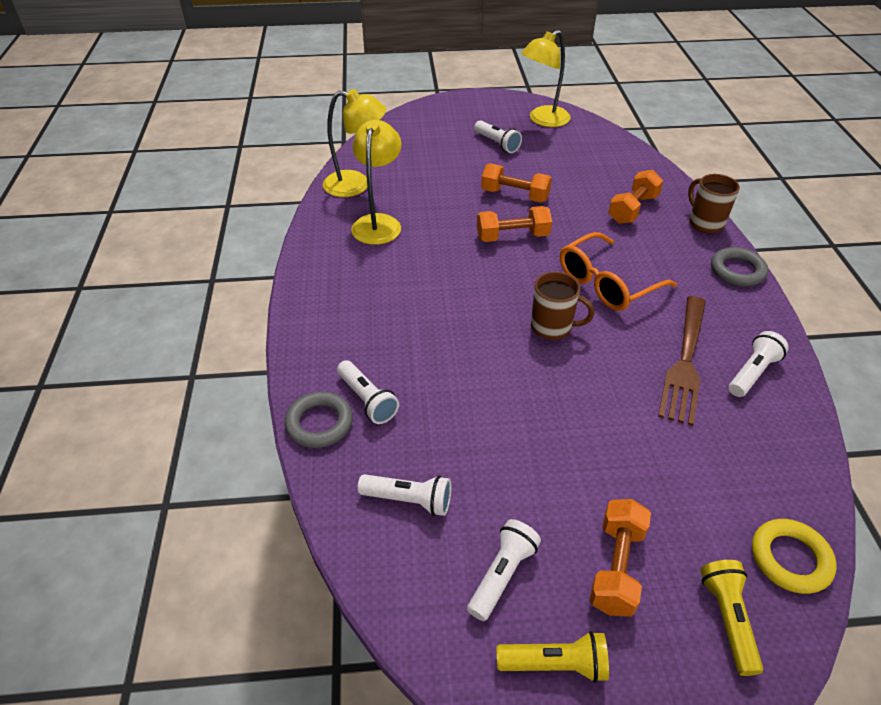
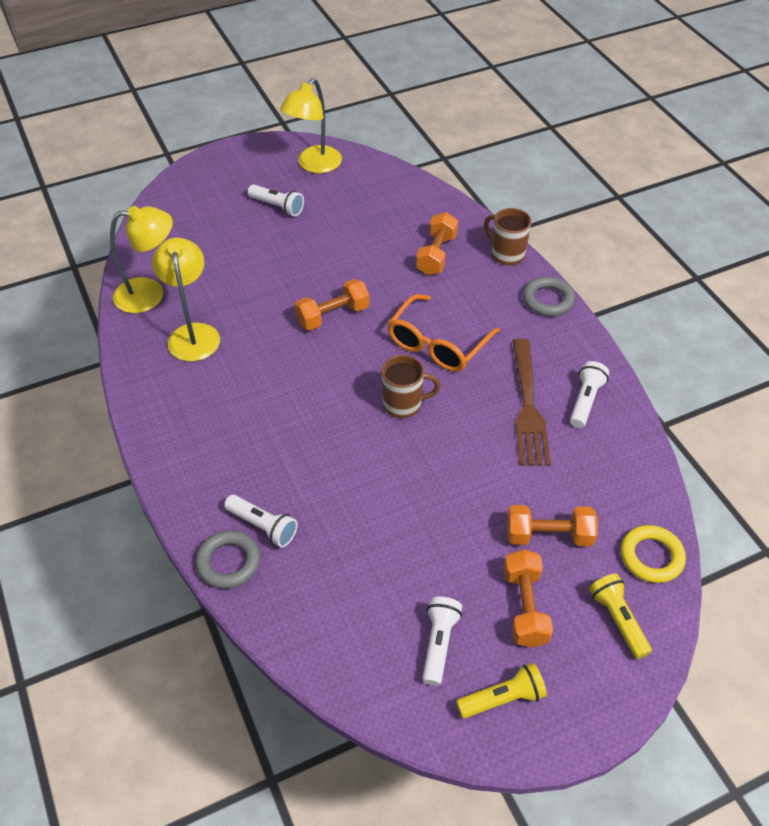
camera: 20 degrees left, 5 degrees up
(409, 500) = (338, 607): white flashlight -> none
(515, 195) = (318, 266): orange dumbbell -> orange dumbbell (548, 535)

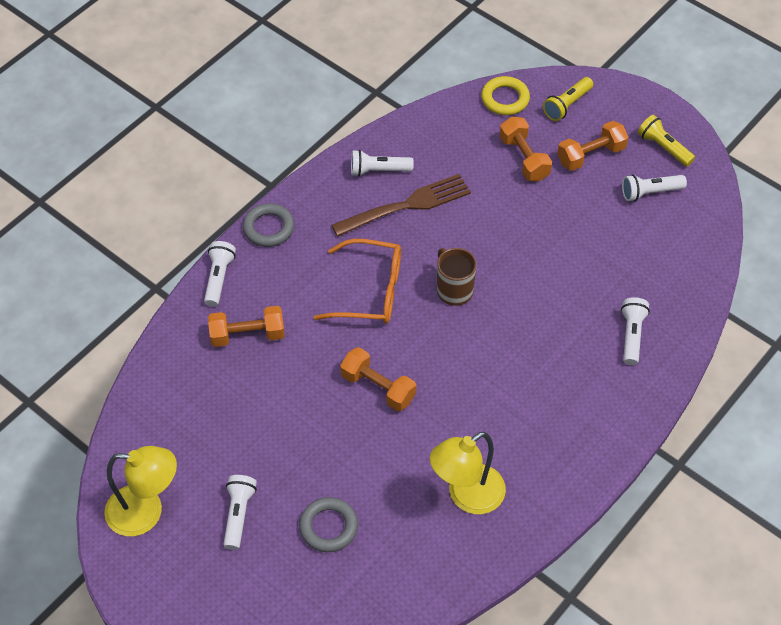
camera: 115 degrees left, 5 degrees up
(150, 294) = (436, 568): yellow lamp -> none
(228, 562) = (676, 343): grey ring -> grey ring (328, 527)
(506, 254) = (219, 278): brown mug -> white flashlight

